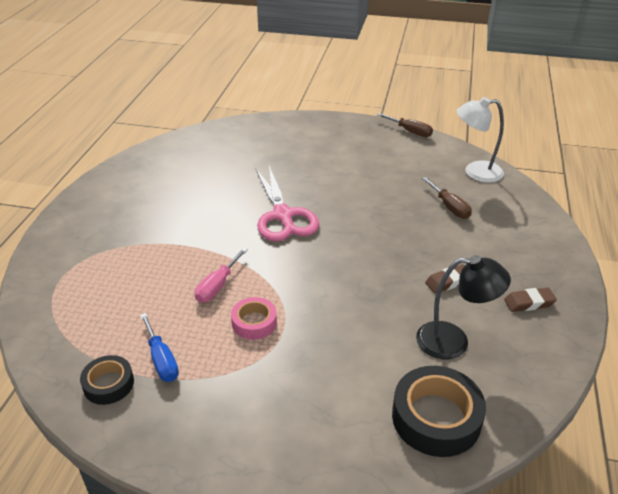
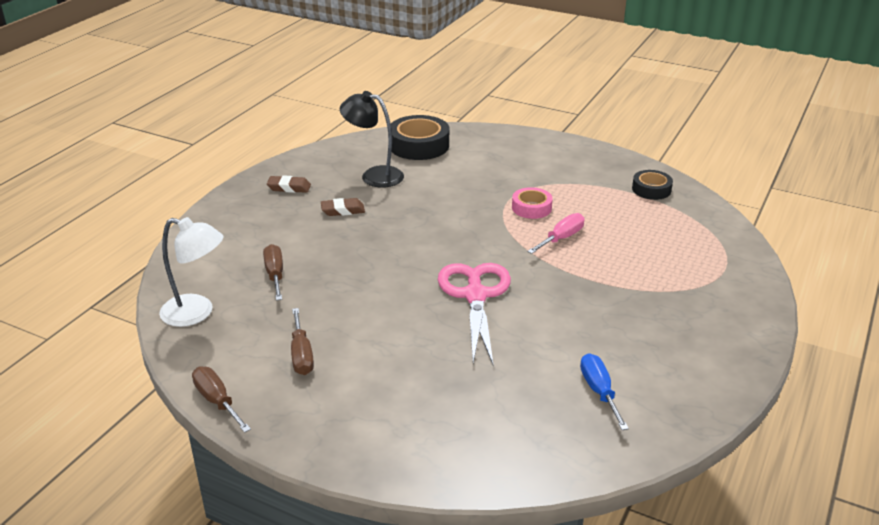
camera: 165 degrees left, 5 degrees down
(161, 360) = (611, 196): blue screwdriver -> blue screwdriver (599, 391)
(382, 159) = (301, 355): none -> brown screwdriver

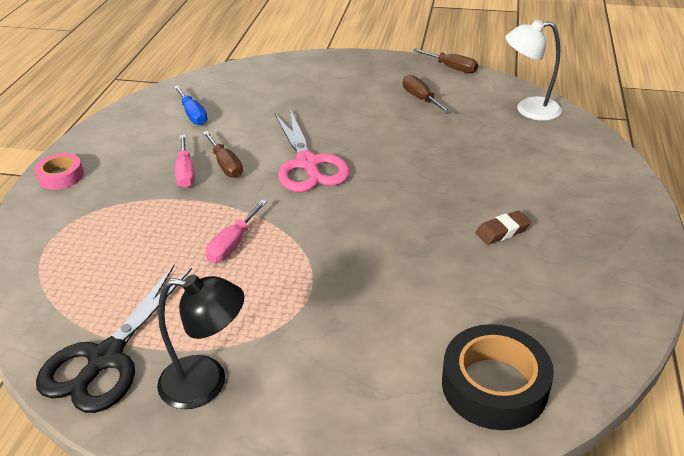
camera: 165 degrees right, 5 degrees up
(275, 275) = (500, 149): brown screwdriver -> brown screwdriver (225, 165)
(289, 187) = (598, 252): brown eraser -> none
(374, 175) = (511, 298): black lamp -> black lamp (207, 383)
(531, 208) = (276, 284): pink tape -> pink tape (61, 176)
(605, 310) = (185, 172): none -> pink screwdriver
(651, 189) = (105, 358): black tape -> black scissors

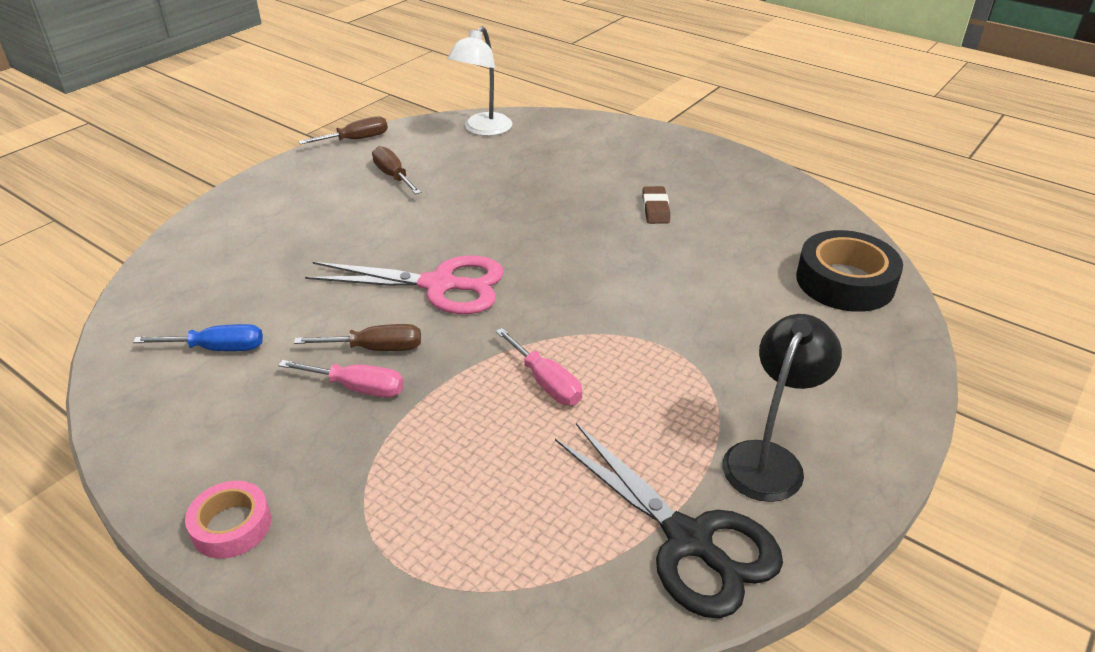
camera: 65 degrees left, 0 degrees up
(421, 99) = (393, 176): brown screwdriver -> brown screwdriver turned 60 degrees clockwise

